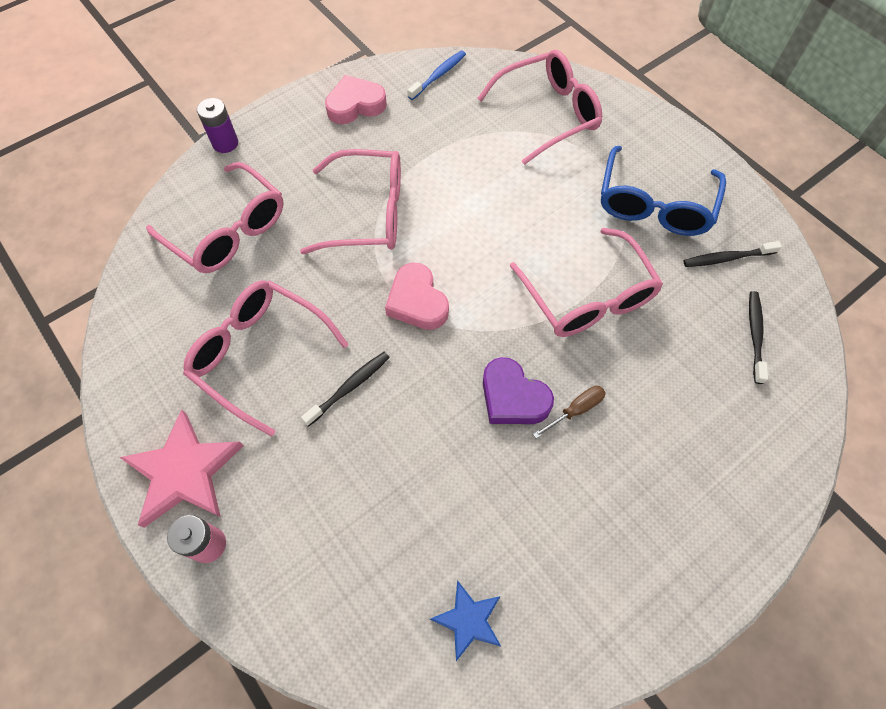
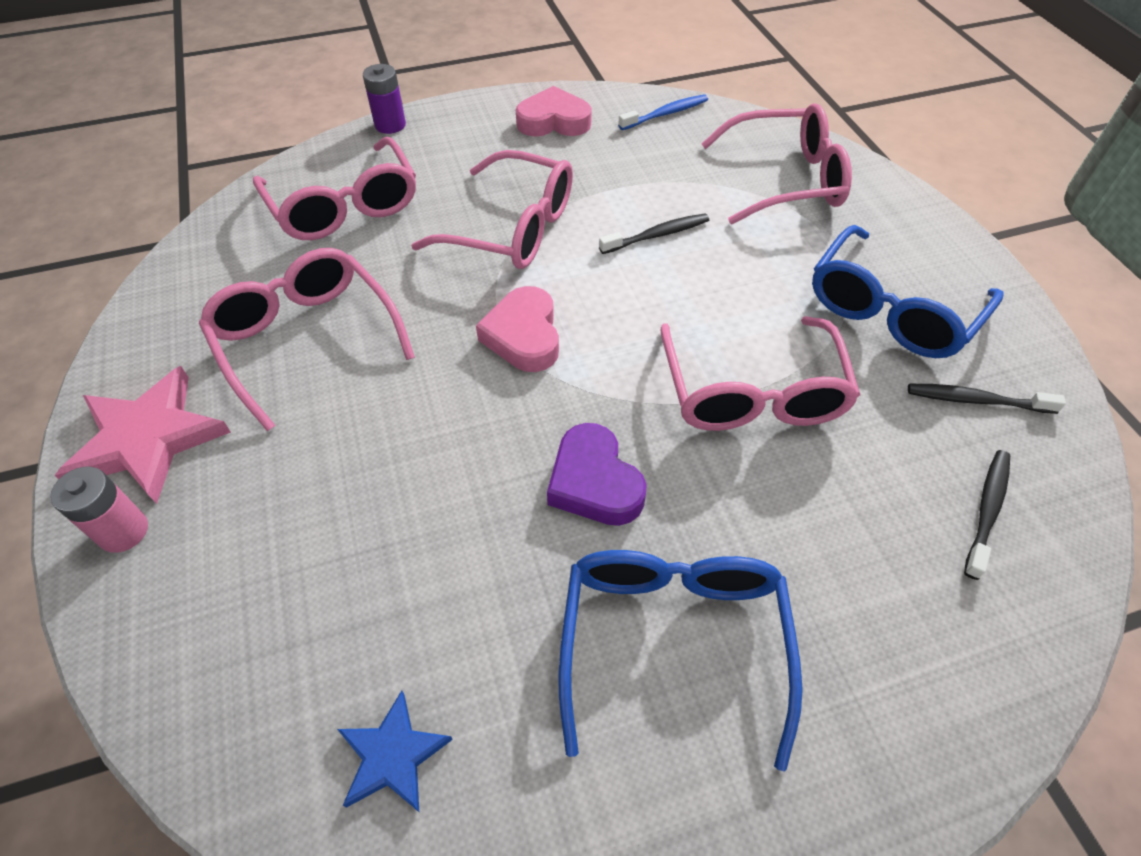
camera: 20 degrees right, 10 degrees down
(349, 387) = (391, 406): black toothbrush -> black toothbrush (657, 235)
(576, 410) = (675, 526): brown screwdriver -> none
(603, 486) = (672, 640): none -> blue glasses

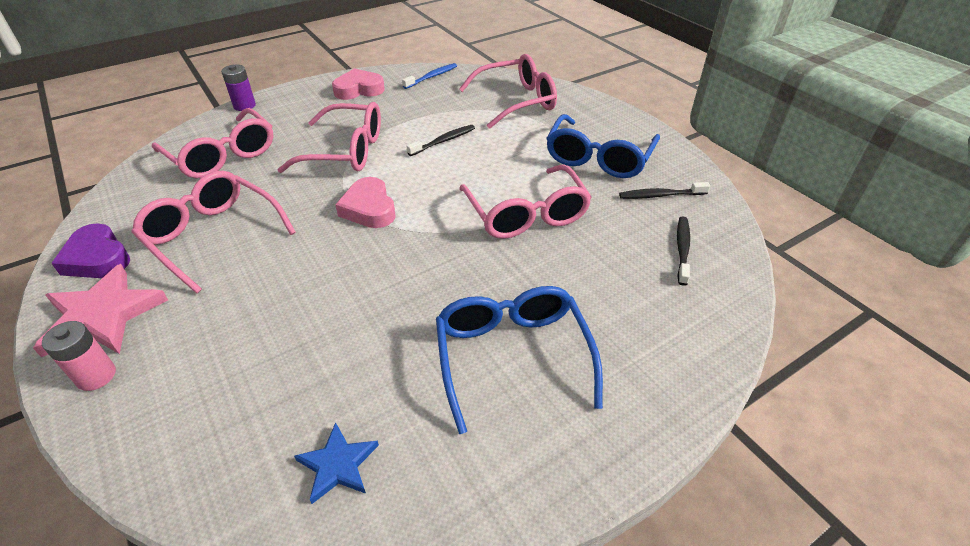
camera: 15 degrees left, 10 degrees down
(594, 482) = (438, 280): purple heart -> purple heart (97, 258)

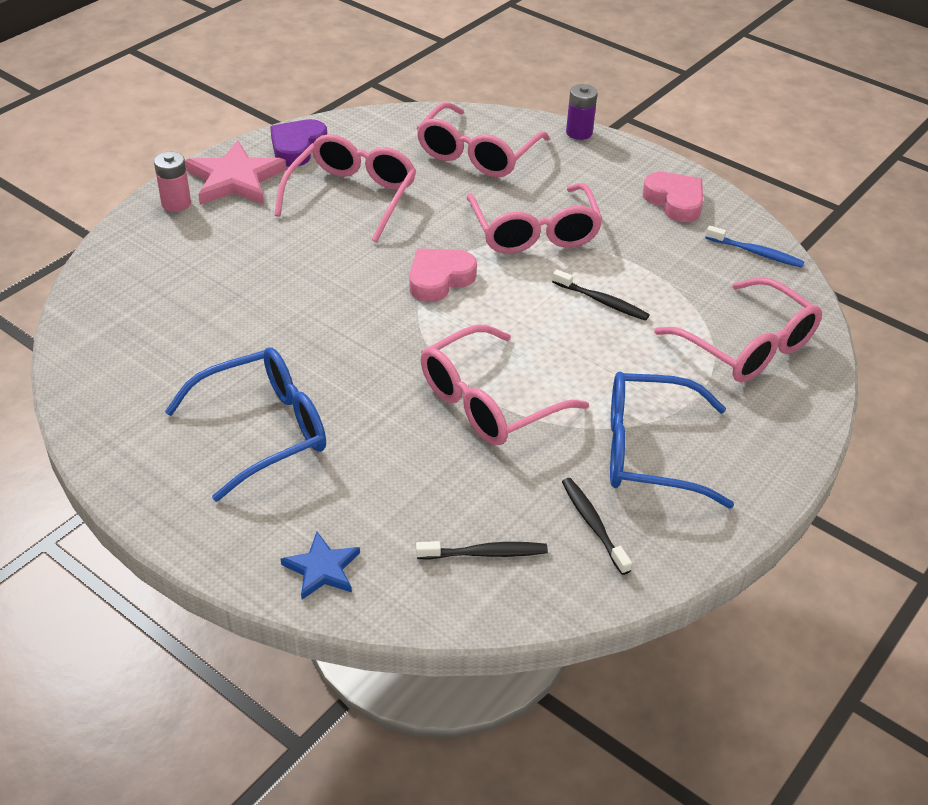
camera: 70 degrees right, 0 degrees up
(338, 465) = (125, 352): blue star -> blue star (322, 569)

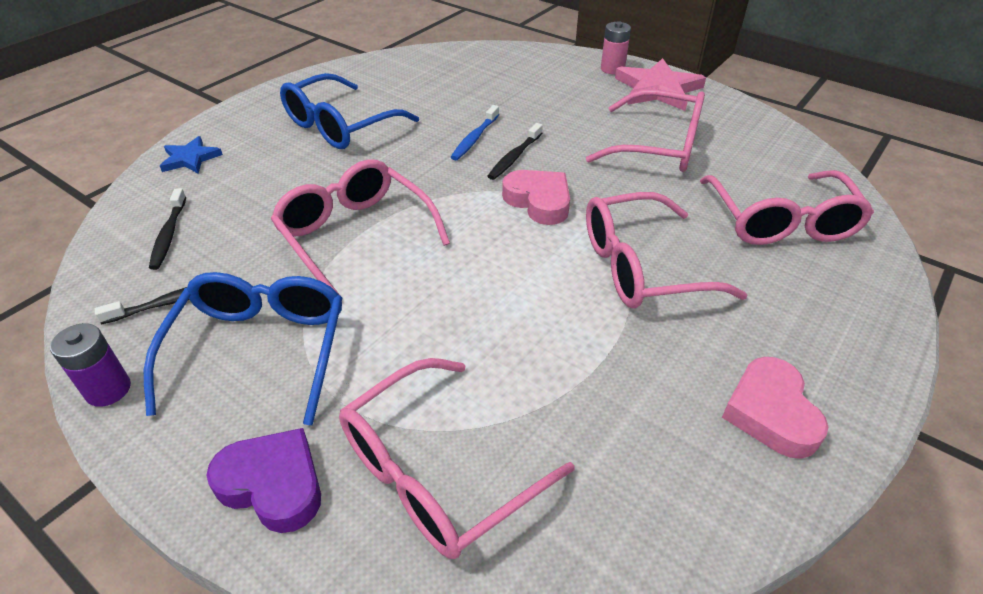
camera: 90 degrees right, 0 degrees up
(264, 430) = (339, 126): blue glasses -> blue glasses turned 75 degrees clockwise
(297, 148) = (725, 114): purple heart -> purple heart (273, 484)
(477, 154) = (781, 222): pink glasses -> pink glasses turned 120 degrees counterclockwise
(579, 132) = (894, 312): purple battery -> purple battery (108, 389)
(602, 301) = (519, 321): black toothbrush -> black toothbrush (514, 157)
(675, 201) = (770, 413): pink heart -> pink heart turned 120 degrees clockwise
(756, 253) = (670, 513): blue toothbrush -> blue toothbrush (474, 138)

